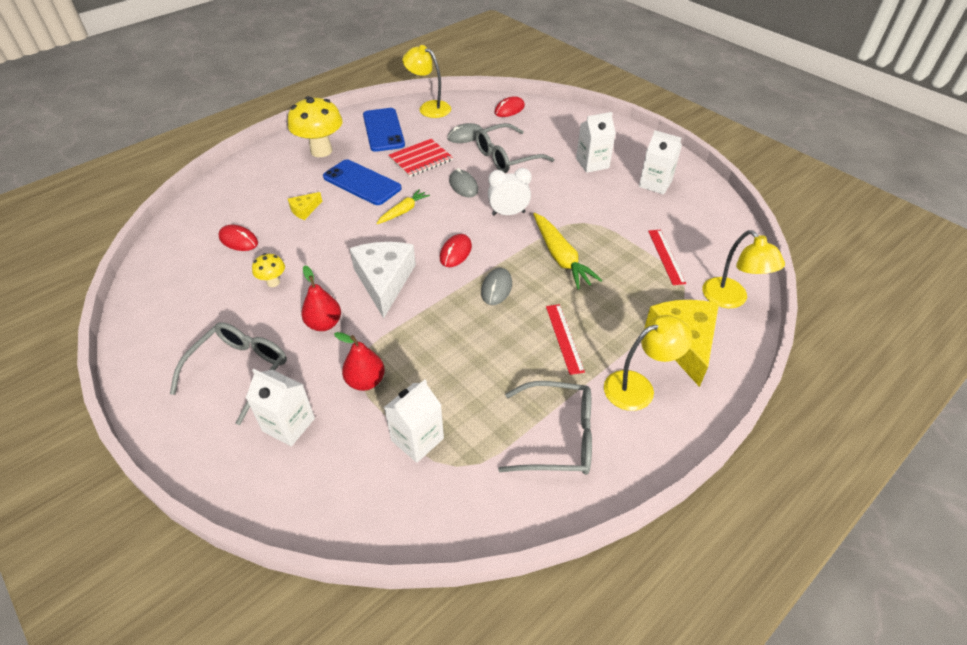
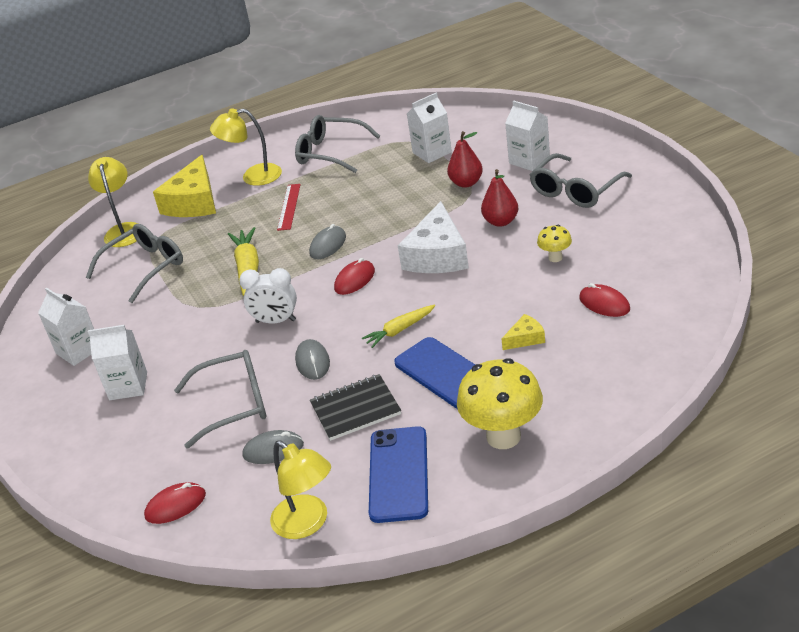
camera: 160 degrees left, 10 degrees down
(420, 159) = (355, 409): red notebook -> black notebook
(666, 256) = (145, 268): red ruler -> grey glasses

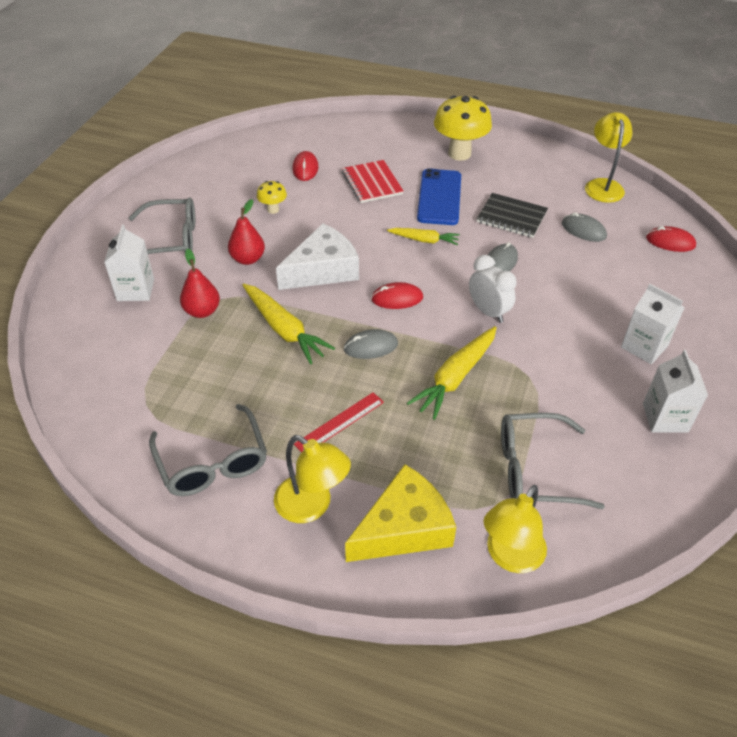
camera: 140 degrees left, 10 degrees up
(233, 405) = (580, 274): grey glasses -> none
(398, 213) = (284, 329): none -> yellow carrot
(398, 474) = (531, 174): blue phone -> none
(432, 152) = (160, 368): white carton -> none
(525, 338) = (372, 183): yellow cheese -> red notebook

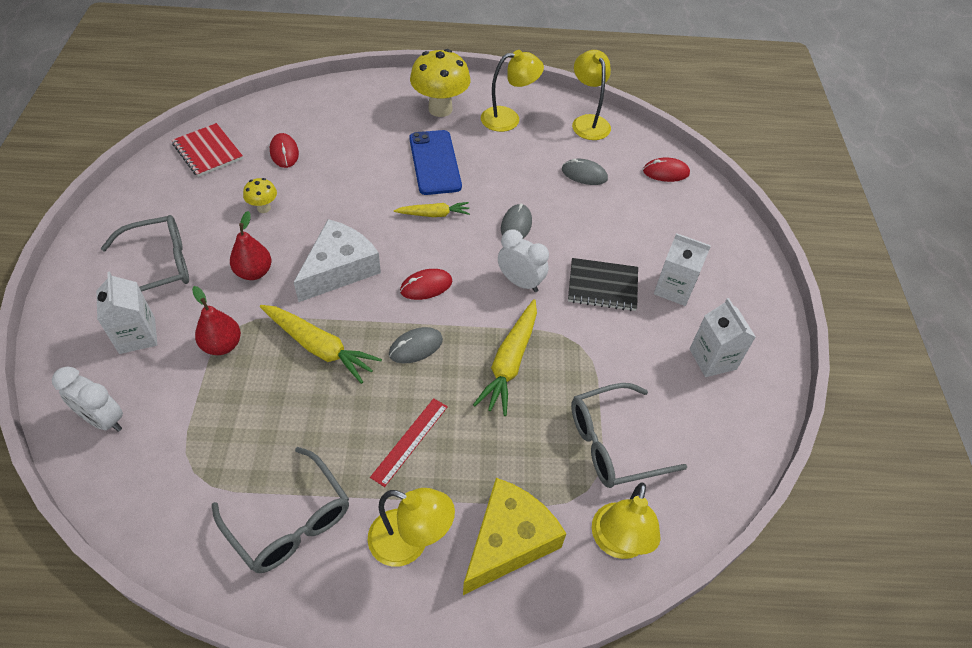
camera: 20 degrees left, 5 degrees up
(88, 348) = (103, 420): none -> white clock
(372, 183) = (361, 158): red notebook -> red notebook (208, 151)
(511, 217) = (512, 172): black notebook -> black notebook (602, 286)
(523, 171) = (508, 119): none -> yellow lamp

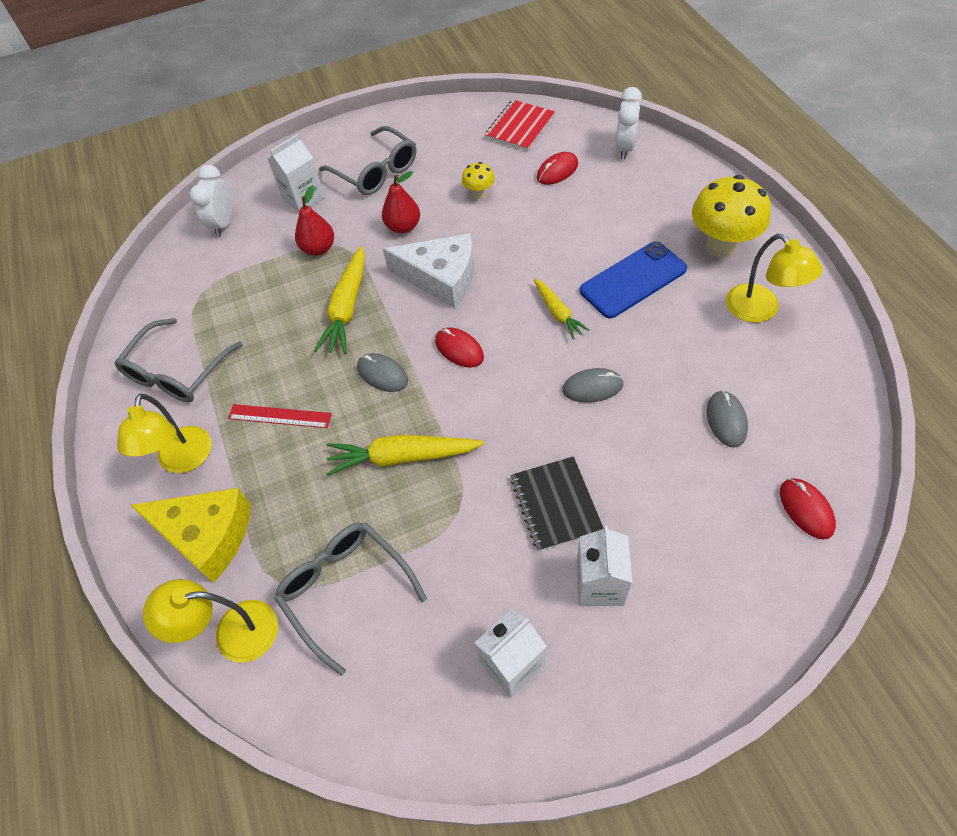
camera: 75 degrees right, 5 degrees up
(520, 282) = (512, 424): white clock -> white clock (624, 148)
(588, 122) = (827, 389): yellow lamp -> none

